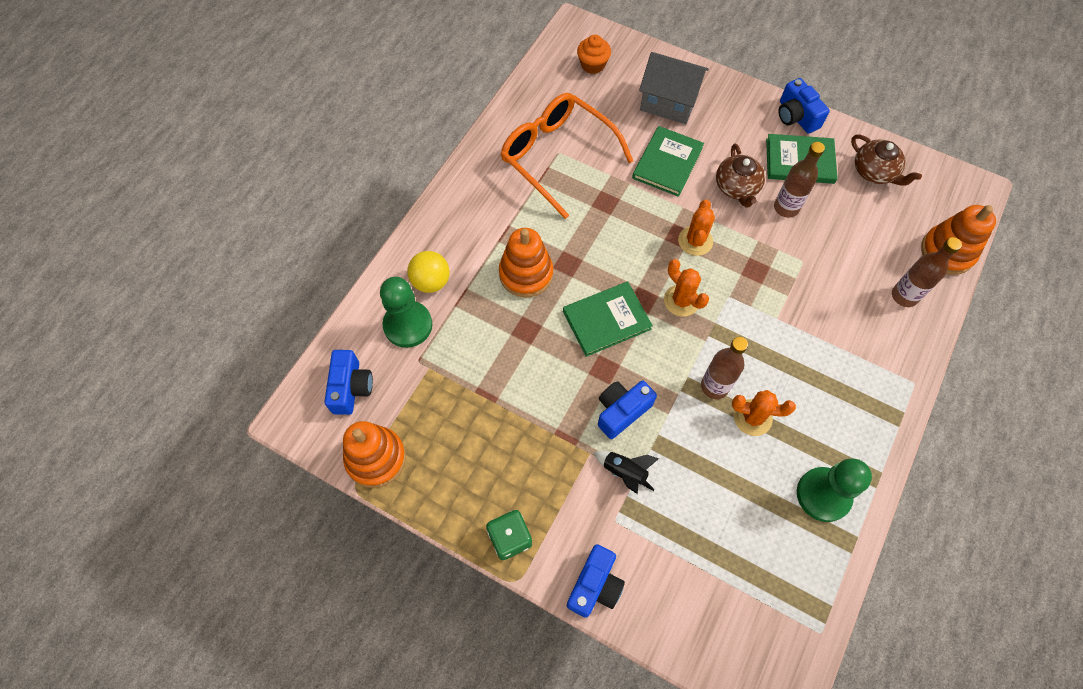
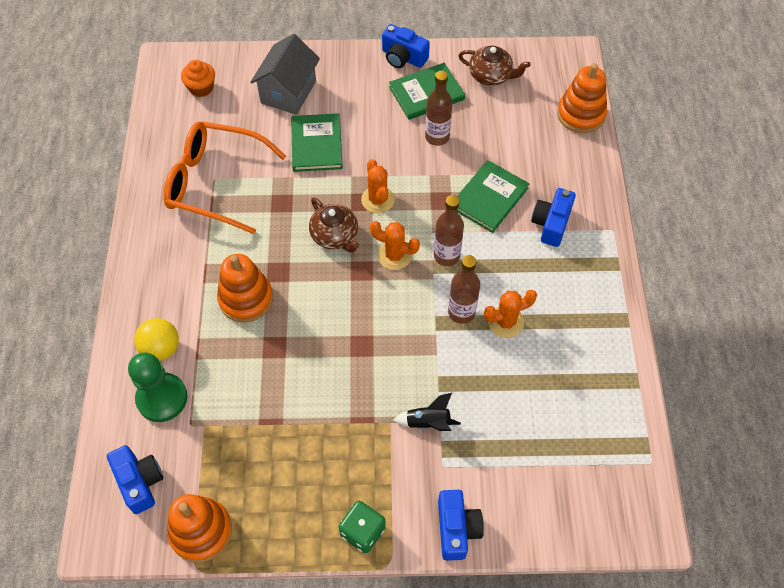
camera: 30 degrees left, 5 degrees down
(606, 320) = (340, 303): green book -> green book (489, 198)
(621, 411) = (397, 373): blue camera -> blue camera (551, 224)
(669, 103) = (288, 92): grey house -> grey house turned 60 degrees counterclockwise
(737, 187) = (387, 139): brown teapot -> brown teapot (335, 236)
(823, 495) = (594, 354): green pawn -> none
(904, 296) = (568, 165): brown bottle -> brown bottle (446, 256)

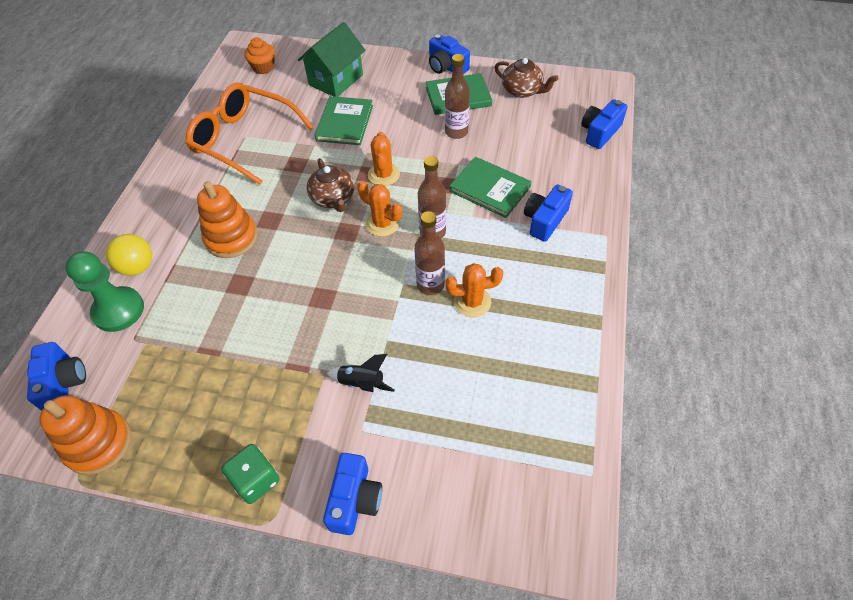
camera: 15 degrees right, 5 degrees down
(288, 92) = (336, 80): grey house -> green house
(489, 198) = (490, 189): green book -> green book turned 75 degrees clockwise
(580, 115) = (600, 132): orange stacking toy -> blue camera

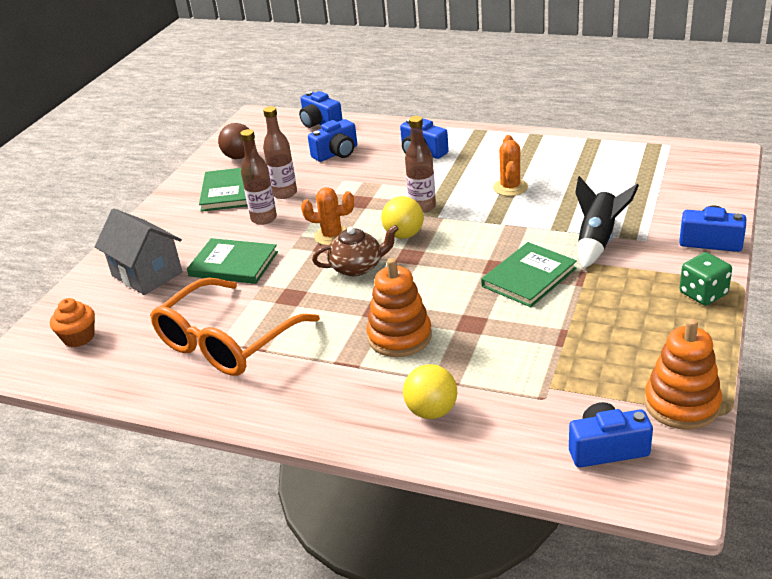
camera: 80 degrees left, 20 degrees down
(118, 310) = (500, 418): green pawn -> none
(336, 80) = (147, 274): green house -> grey house
(362, 383) = (597, 241): black rocket -> black rocket, size x1.53
(382, 223) = (404, 235): orange cactus -> yellow ball
(430, 285) = (488, 208): brown bottle -> brown bottle (264, 218)
(446, 67) = (172, 198): blue camera -> blue camera (336, 153)
(490, 189) = (374, 177): green book -> green book (529, 277)
(522, 90) = (239, 157): brown teapot -> brown ball

